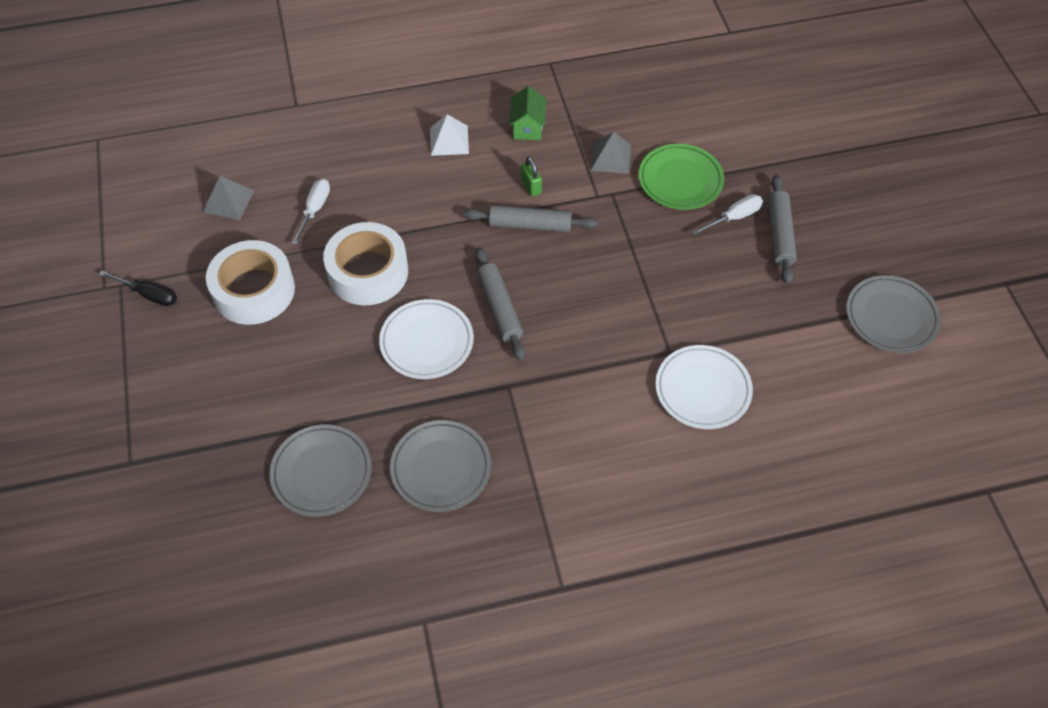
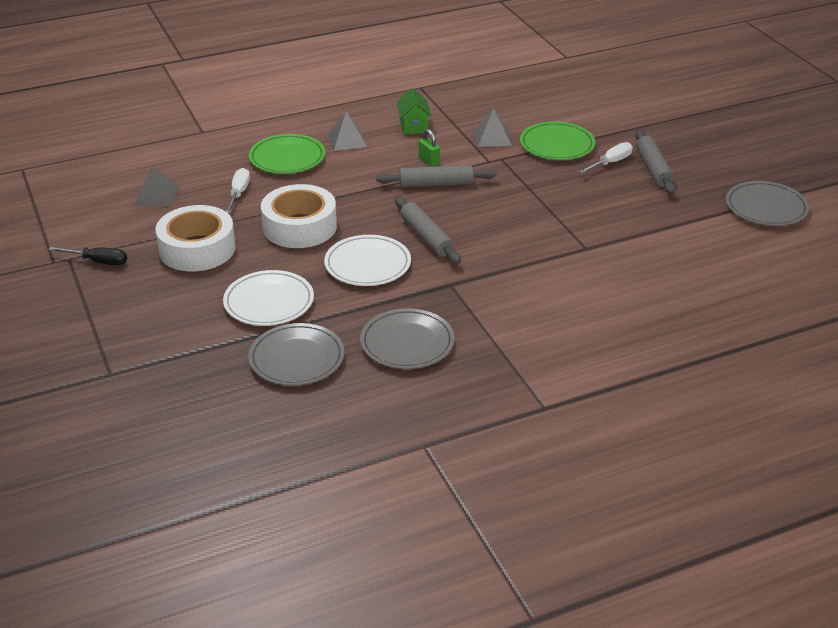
camera: 10 degrees left, 20 degrees down
(378, 160) = (287, 158): none -> green plate
(449, 140) = (347, 140): white pyramid -> grey pyramid
(703, 389) = (623, 268): white plate -> white plate (269, 302)

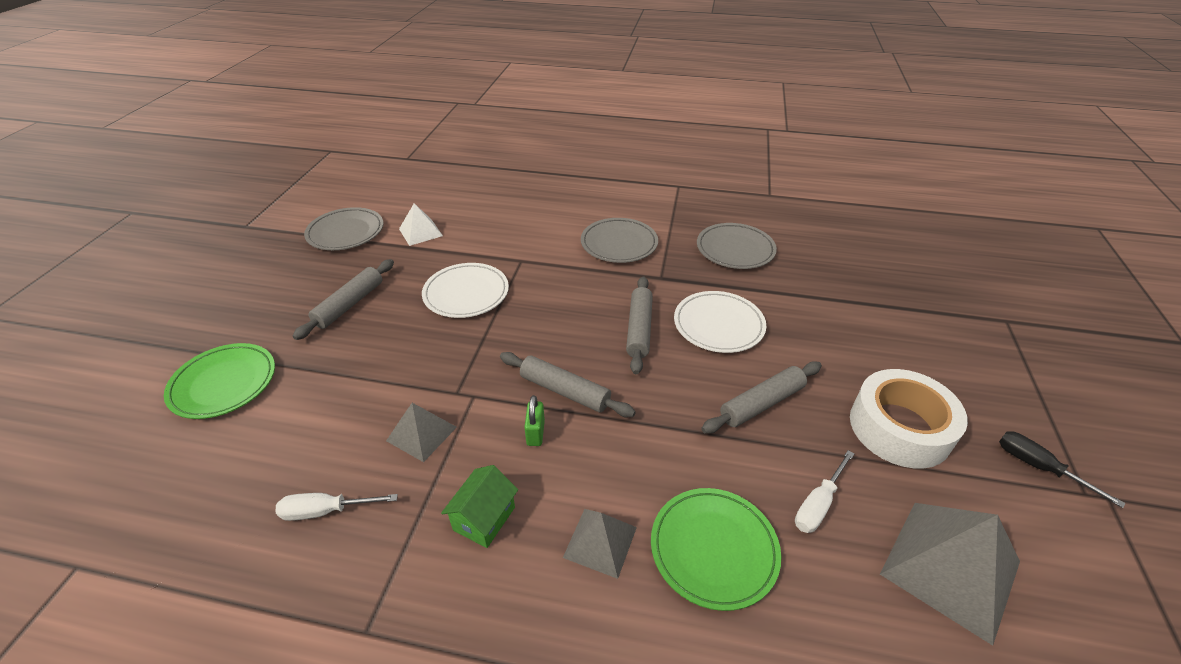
camera: 145 degrees left, 5 degrees up
(157, 195) = (950, 568): grey pyramid -> grey pyramid, size x1.75
(269, 302) = (835, 327): white plate -> white plate (466, 293)
(296, 359) = (830, 271): grey plate -> grey plate (619, 244)
(299, 227) = (762, 403): white tape -> grey rolling pin
(557, 145) = (377, 381): green plate -> green plate (224, 383)
(611, 162) = (369, 330): white screwdriver -> white screwdriver (326, 511)
(709, 234) = (420, 232): none -> white pyramid

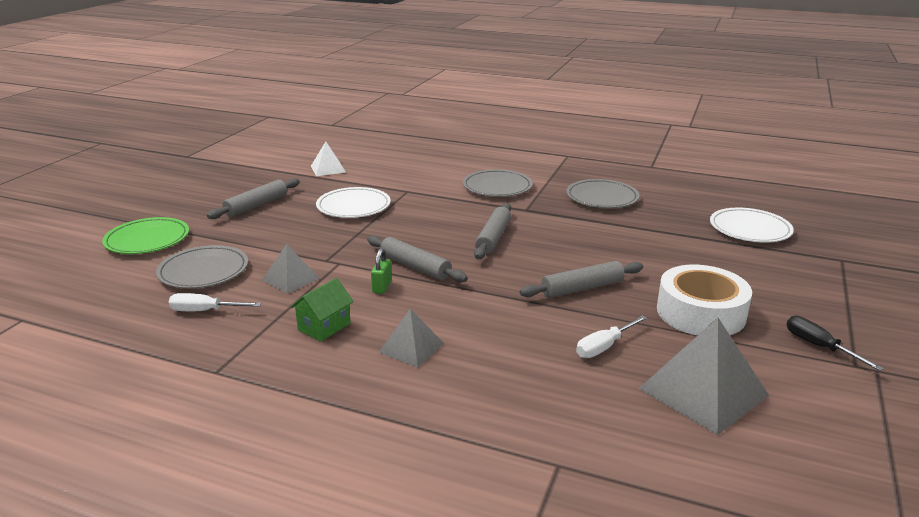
camera: 10 degrees right, 15 degrees down
(346, 232) = (266, 165): grey plate -> grey plate (203, 271)
(713, 549) = (503, 361): green plate -> none
(718, 325) = (565, 241): white plate -> white plate (750, 229)

